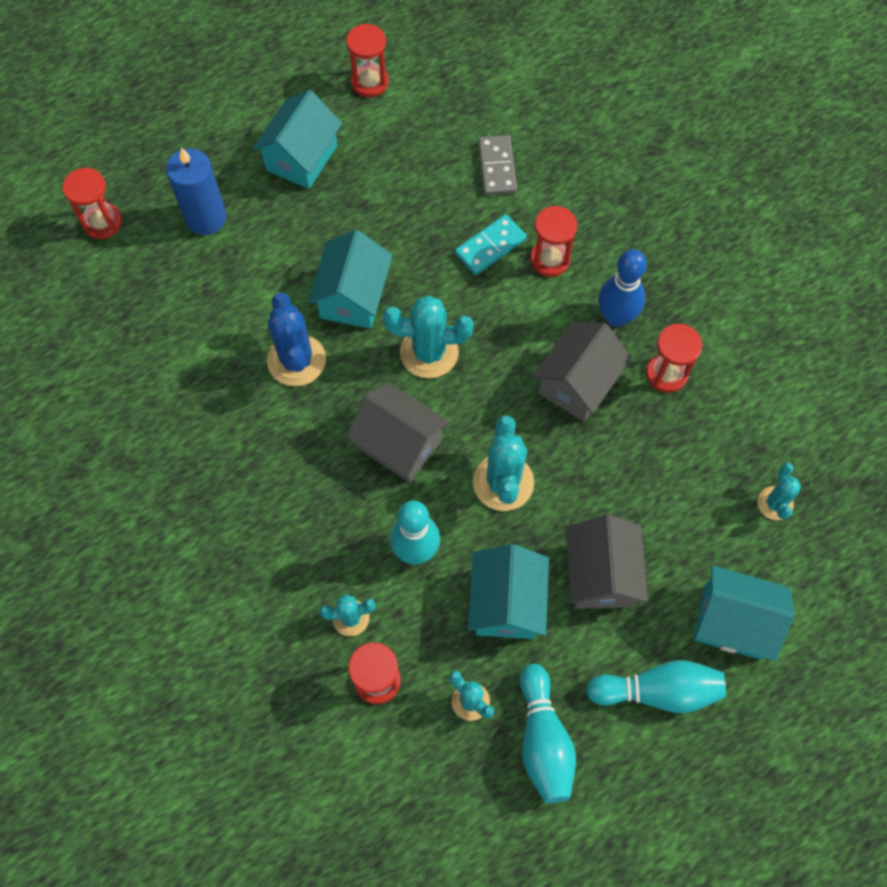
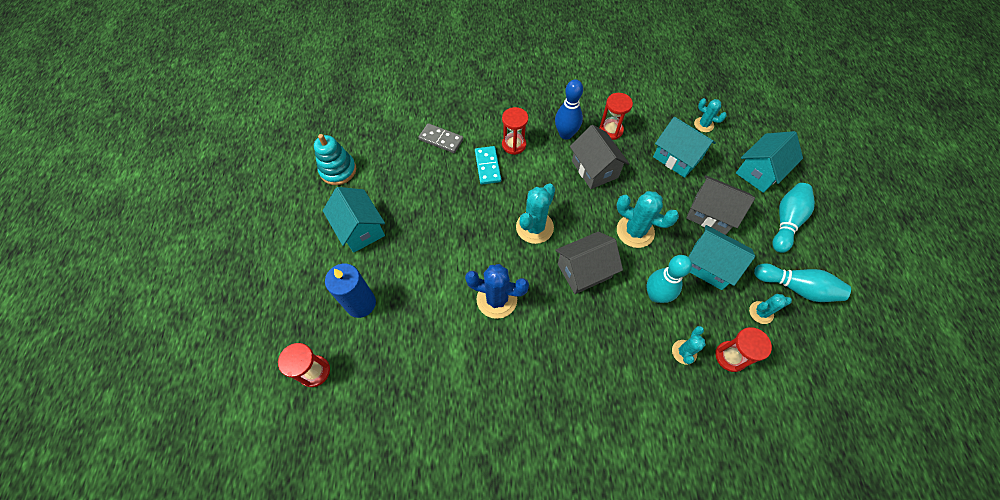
camera: 60 degrees left, 5 degrees down
(353, 297) = (474, 248): turquoise house -> turquoise house (677, 158)
(369, 82) = (338, 170): red hourglass -> turquoise stacking toy

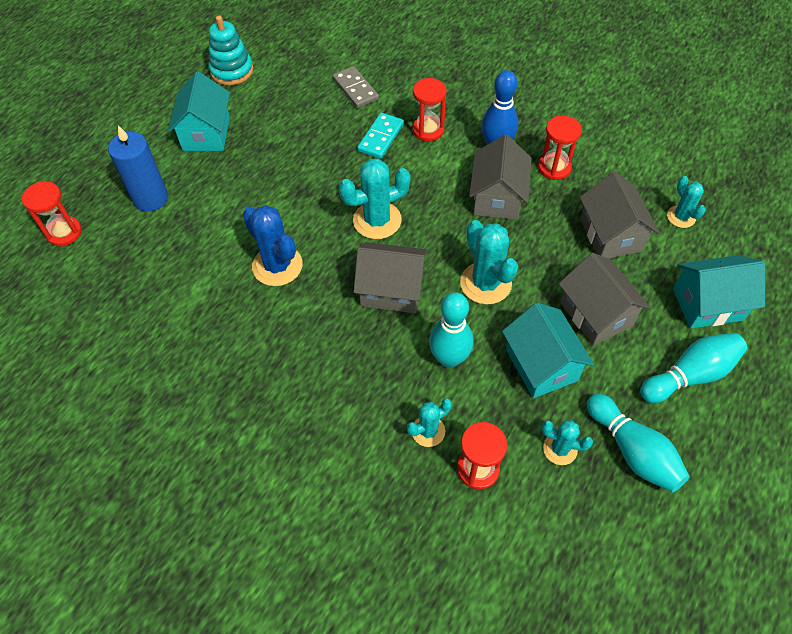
camera: 35 degrees right, 5 degrees down
(677, 158) = (610, 235): turquoise house -> grey house

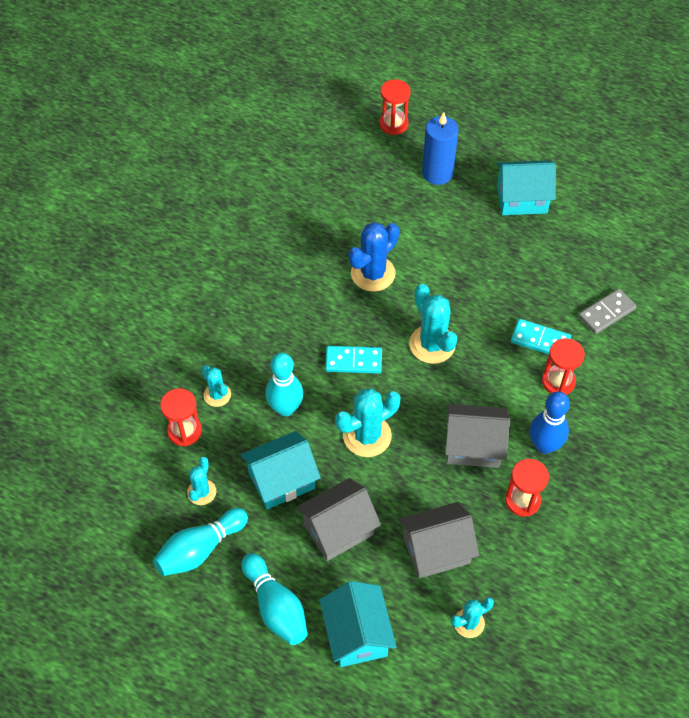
camera: 85 degrees right, 0 degrees up
(232, 71) = (611, 205): turquoise stacking toy -> none
(391, 290) = (353, 361): grey house -> turquoise domino

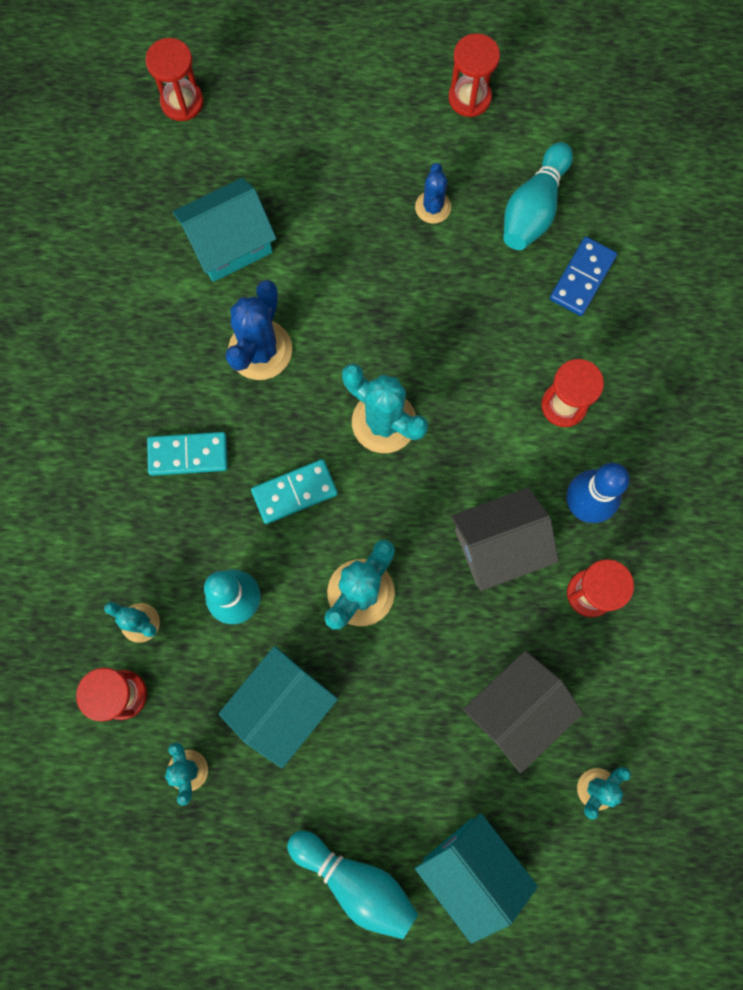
camera: 25 degrees left, 20 degrees up
(200, 549) = (224, 850): turquoise bowling pin -> turquoise bowling pin (533, 208)
(338, 529) = (384, 740): grey house -> none
(437, 173) = (276, 156): blue candle -> none
(522, 199) = (404, 150): turquoise house -> turquoise house (230, 244)
(525, 236) = (433, 207): none -> blue cactus
(540, 340) = (517, 355): turquoise domino -> turquoise domino (188, 455)
(579, 185) = (469, 98): none -> red hourglass
(606, 313) = (582, 278): grey domino -> blue domino

